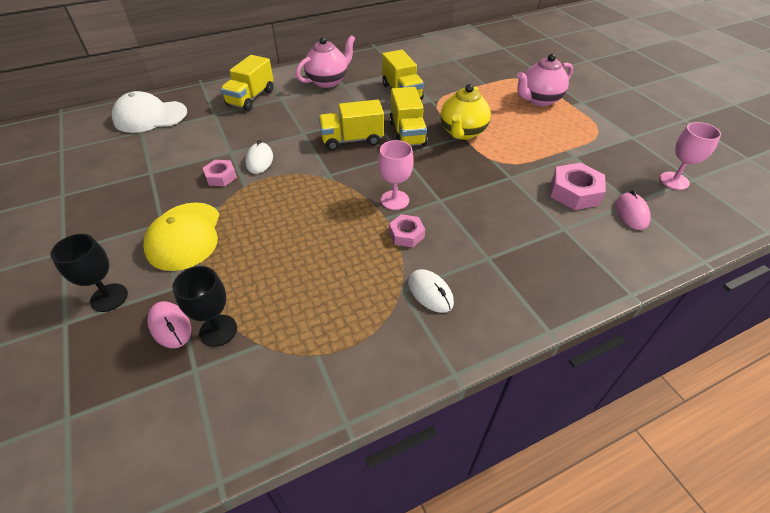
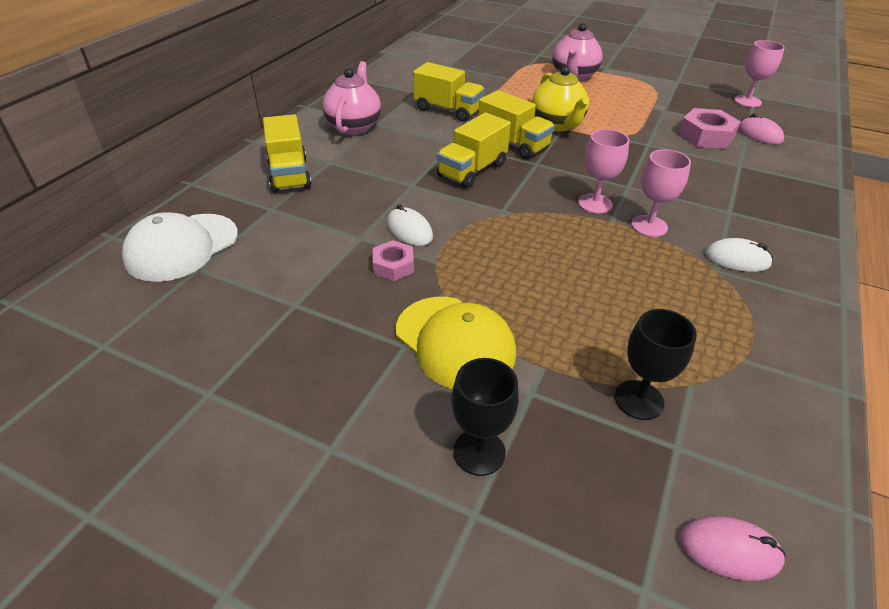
camera: 40 degrees left, 5 degrees down
(170, 326) = (590, 429): pink mouse -> pink mouse (729, 550)
(406, 234) = (649, 226): pink nut -> pink goblet

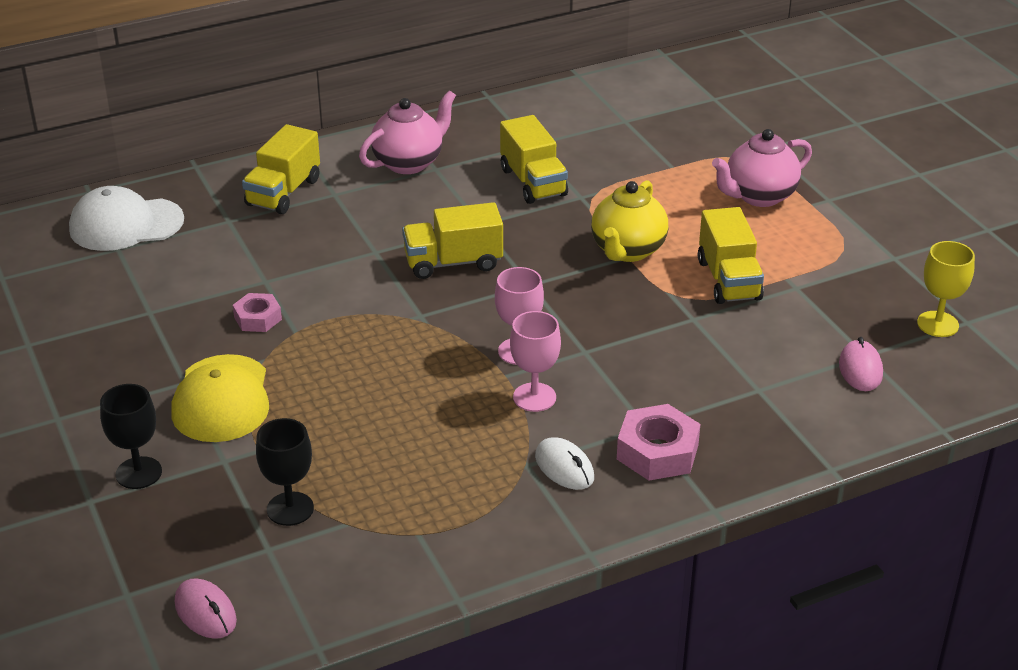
camera: 40 degrees right, 5 degrees down
(409, 230) = (312, 294): white mouse -> none
(513, 144) = (540, 252): yellow truck -> yellow truck (729, 280)
(706, 136) = (785, 341): pink nut -> pink nut (657, 452)
(747, 101) = (937, 324): pink goblet -> yellow goblet

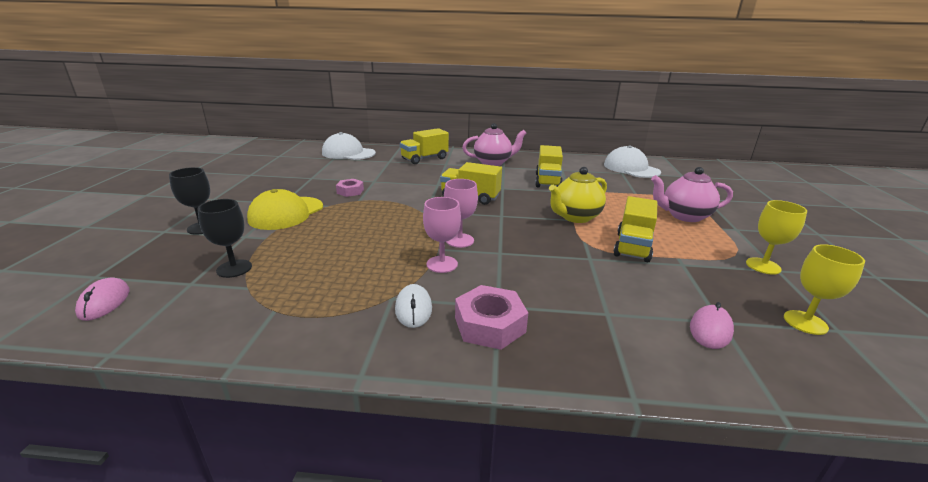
camera: 30 degrees right, 10 degrees down
(632, 104) = (631, 168): none -> white cap
(878, 257) = (763, 266): none -> yellow goblet

